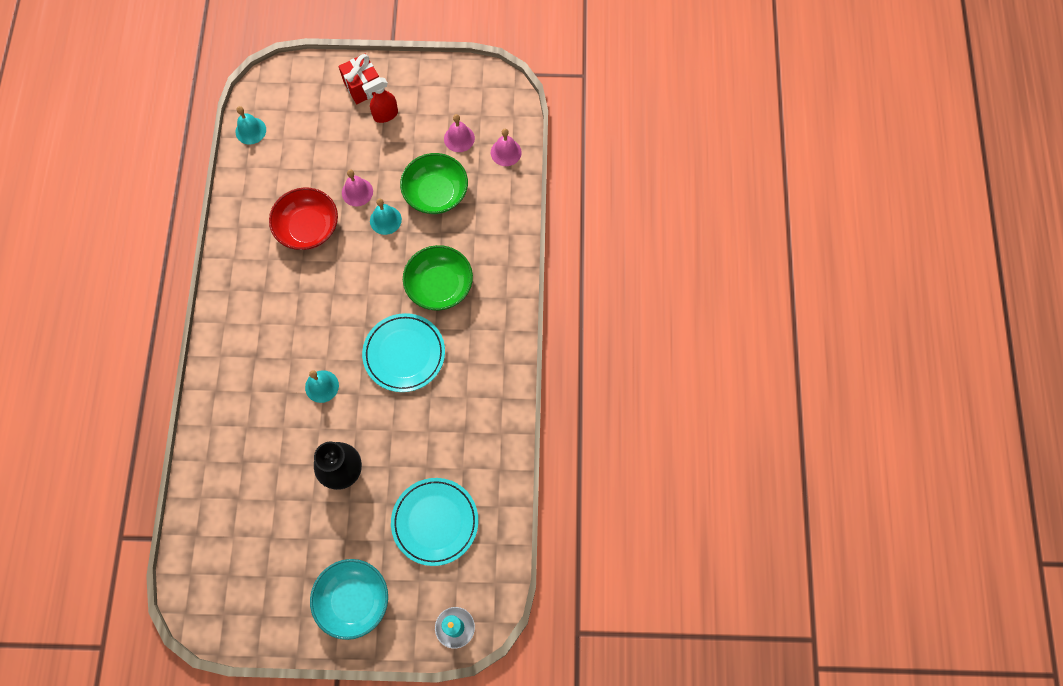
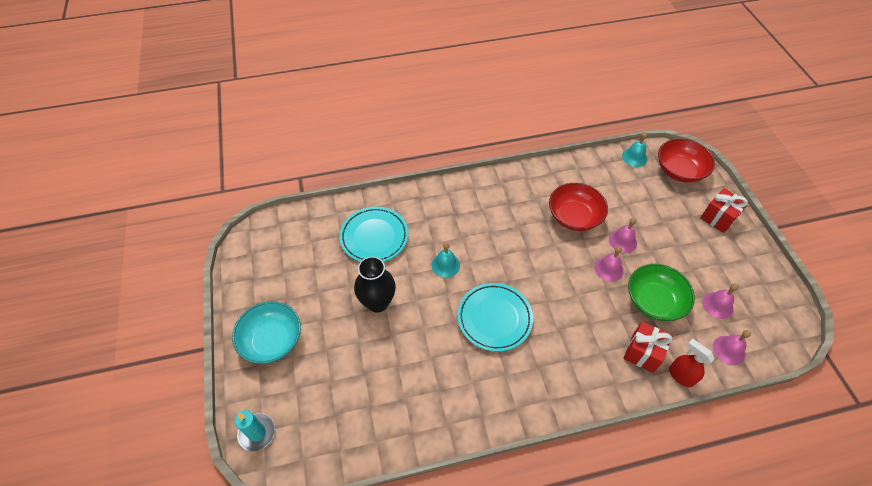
camera: 75 degrees right, 15 degrees down
(288, 93) = (679, 170): none -> red bowl
(385, 115) = (703, 241): red spray bottle -> red spray bottle (680, 376)
(385, 220) = (608, 269): turquoise bell -> pink bell
(435, 522) = (350, 387): turquoise plate -> turquoise plate (374, 237)
(439, 286) = (568, 329): green bowl -> none
(485, 228) = (642, 353): none -> red gift

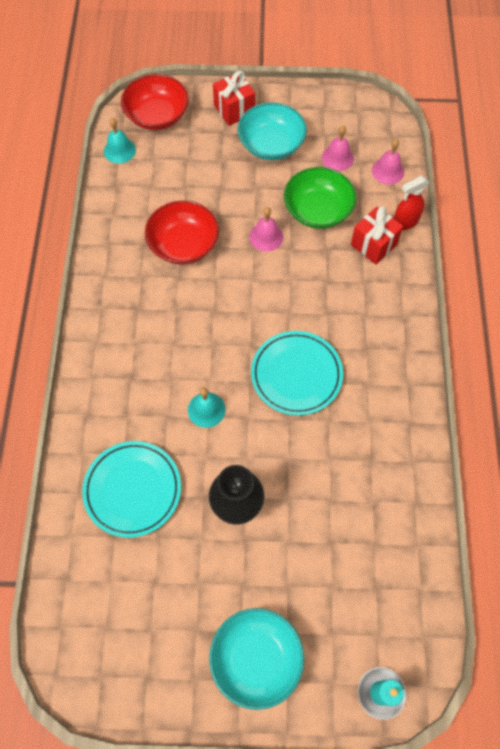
camera: 75 degrees left, 10 degrees up
(622, 241) = (234, 209): pink bell -> none
(700, 252) = (271, 145): none -> turquoise bowl

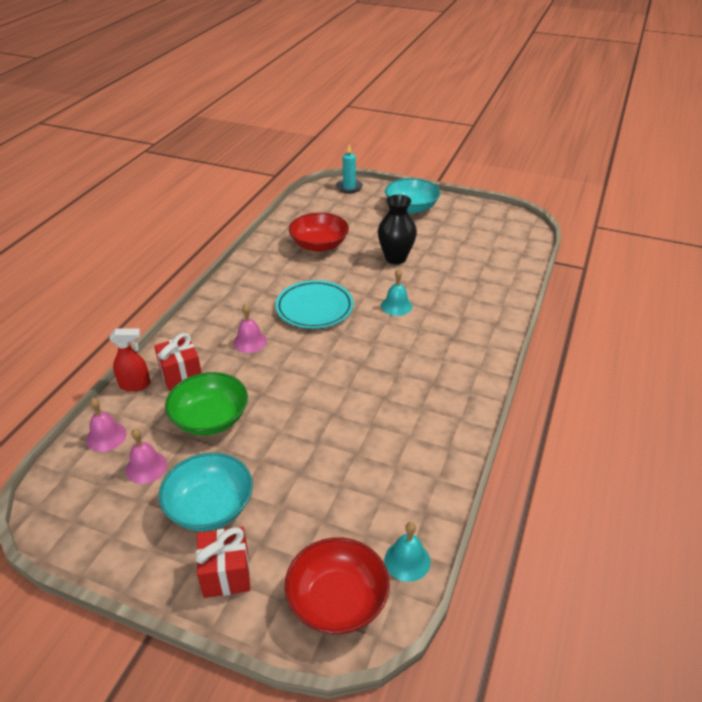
camera: 160 degrees left, 25 degrees down
(133, 490) = (467, 280): turquoise plate -> none
(183, 244) = (367, 425): red bowl -> red bowl (319, 245)
(266, 237) = (278, 409): pink bell -> pink bell (250, 341)

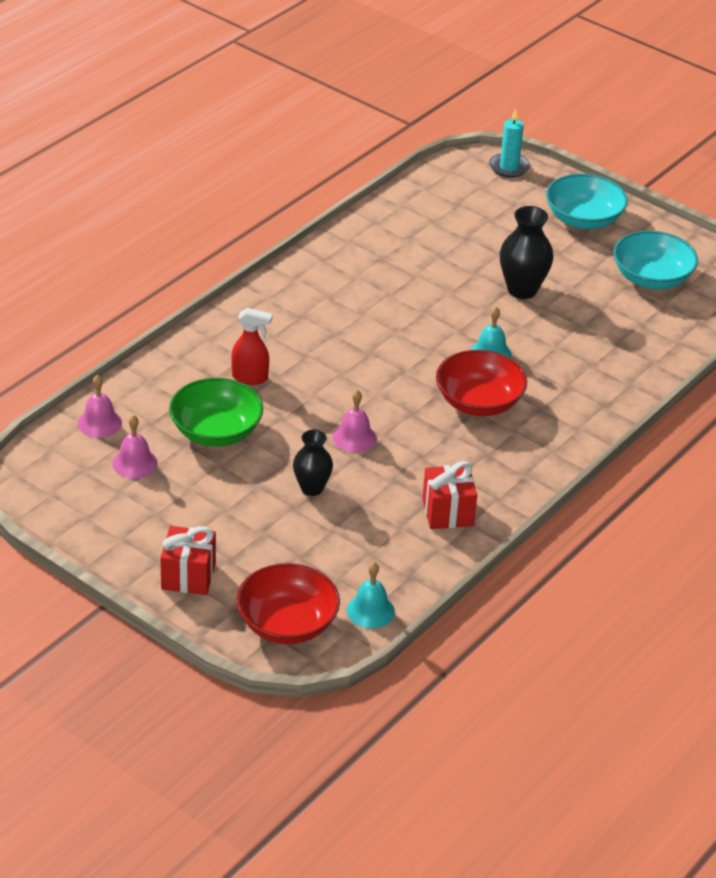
camera: 15 degrees right, 0 degrees up
(135, 385) = (143, 375): red spray bottle -> red spray bottle (250, 378)
(181, 375) = (197, 376): red gift -> red gift (448, 512)
(210, 507) = (190, 516): turquoise bowl -> turquoise bowl (651, 278)
(250, 341) = (290, 356): pink bell -> pink bell (354, 437)
(308, 450) = (312, 488): none -> black vase
(314, 308) = (385, 333): turquoise plate -> none
(319, 245) = (427, 248): red bowl -> red bowl (479, 402)

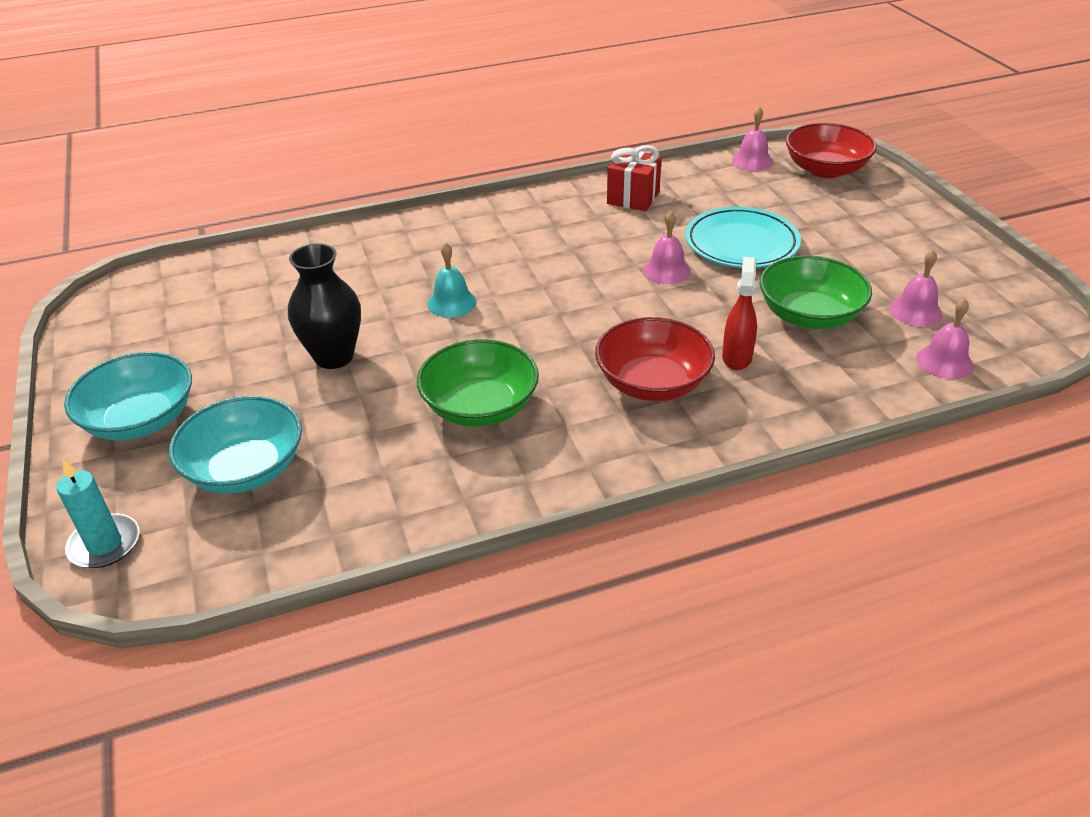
camera: 145 degrees left, 0 degrees up
(188, 576) = (896, 215): red gift -> none
(250, 378) = (737, 357): red spray bottle -> red spray bottle turned 60 degrees clockwise
(312, 488) = (741, 244): black vase -> turquoise plate
(370, 610) = (752, 161): turquoise bell -> pink bell
(392, 290) = (480, 407): none -> green bowl
(479, 402) = (515, 265): red bowl -> red bowl (652, 383)
(651, 278) = (185, 323): turquoise bowl -> turquoise bowl (245, 469)

